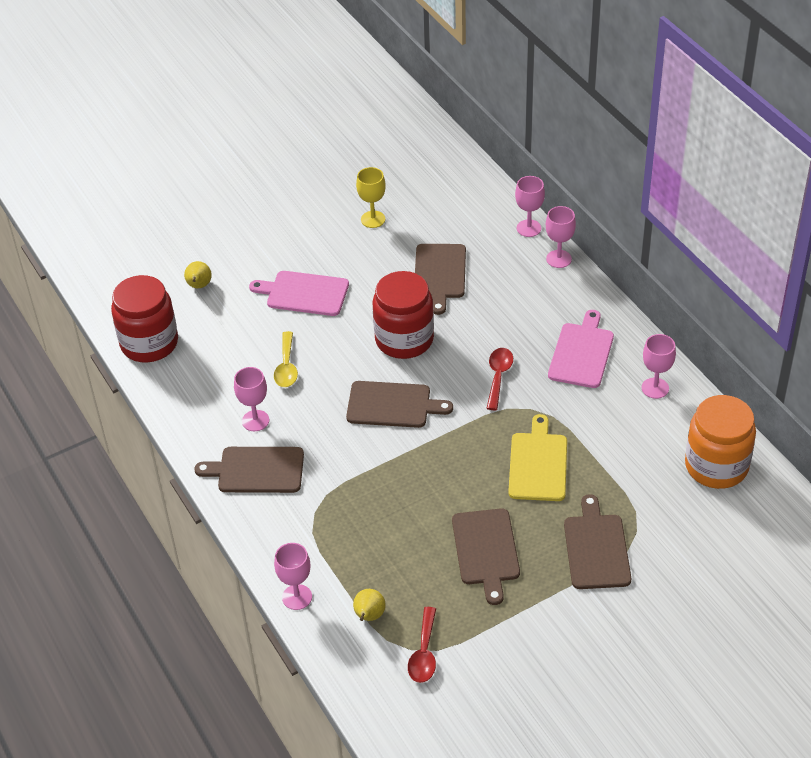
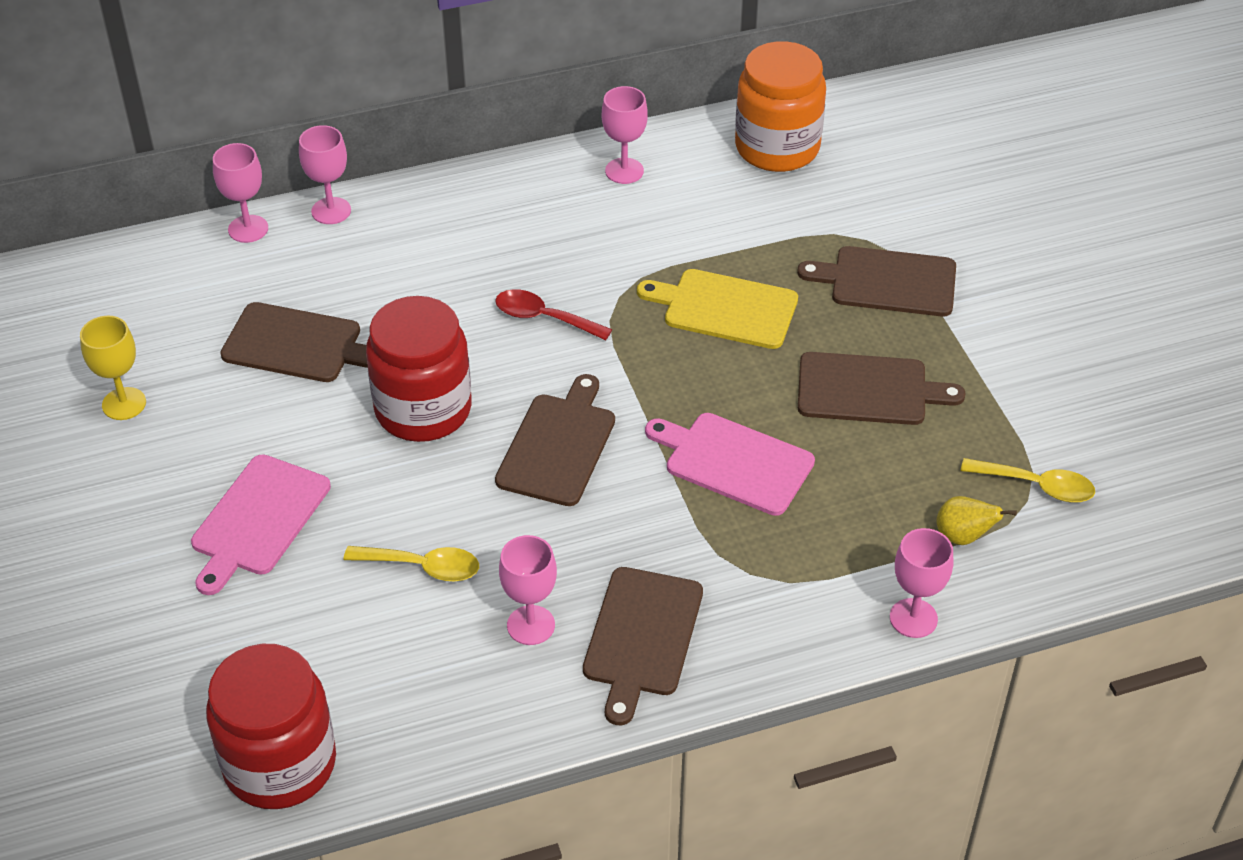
camera: 80 degrees left, 0 degrees up
(199, 286) = (164, 669): yellow pear -> none
(424, 653) = (1036, 486): red spoon -> yellow spoon
(581, 353) = (531, 225): pink cutting board -> pink cutting board (734, 462)

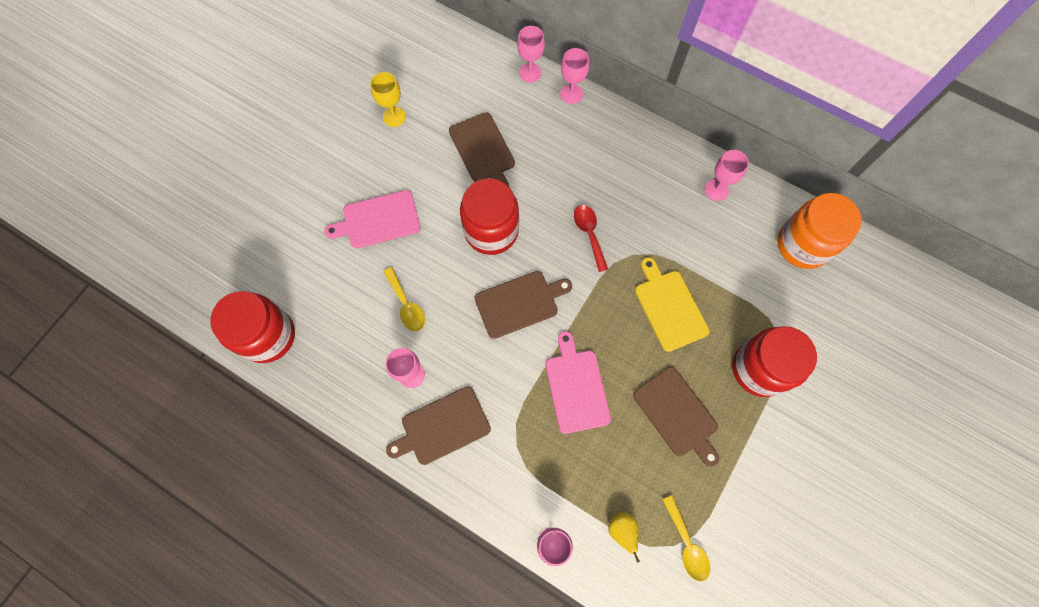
camera: 50 degrees right, 25 degrees up
(887, 281) = (759, 368): brown cutting board -> red jar

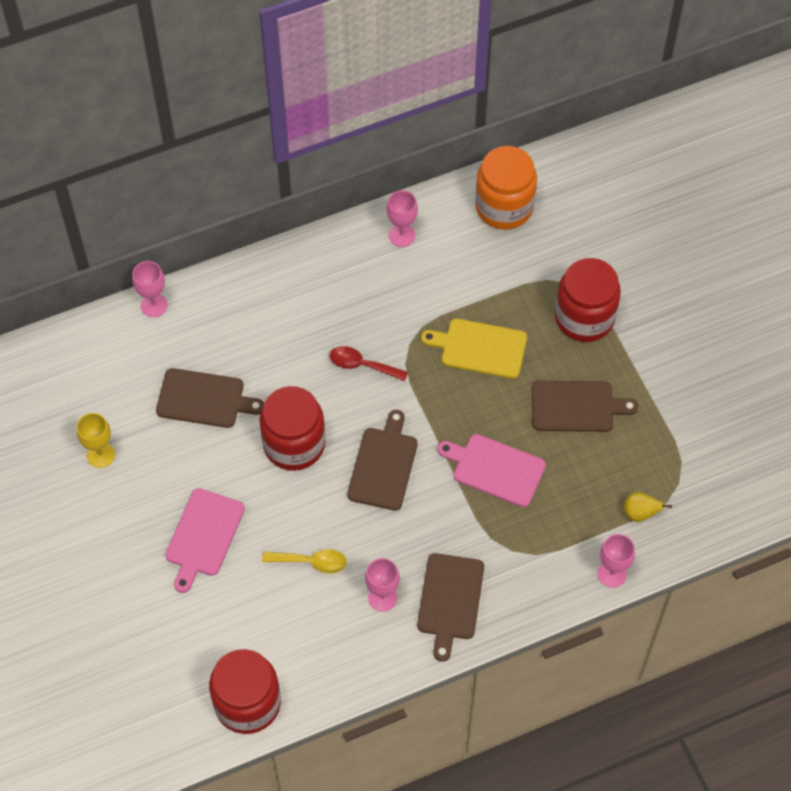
camera: 55 degrees left, 10 degrees down
(571, 94) = (207, 285): pink goblet -> none
(686, 543) = (684, 472): yellow spoon -> none

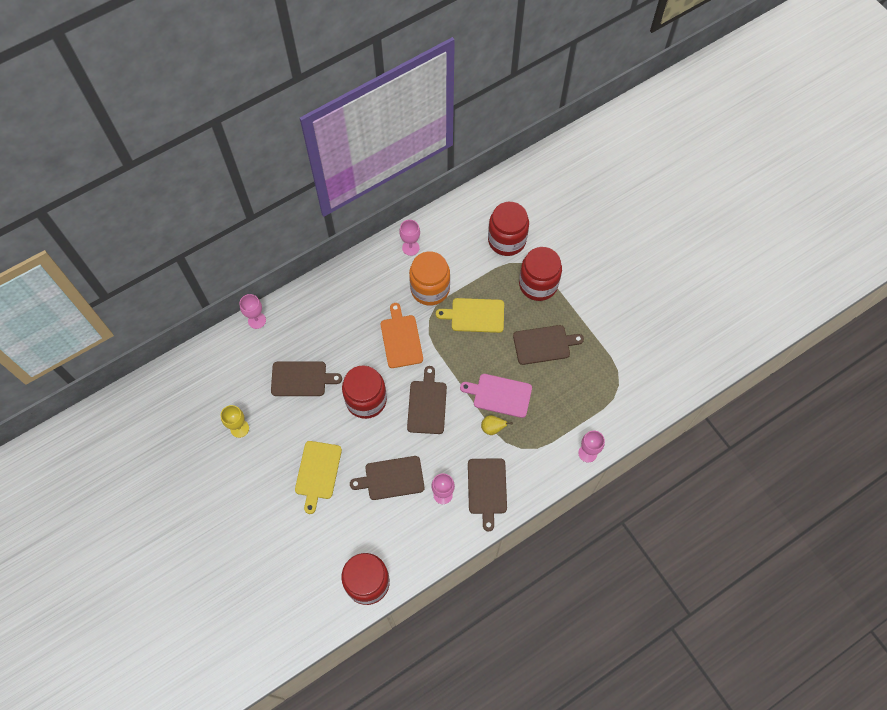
camera: 10 degrees left, 5 degrees up
(203, 536) = (318, 472): pink cutting board -> yellow cutting board
(311, 562) = (391, 478): yellow spoon -> brown cutting board
(362, 365) = (401, 339): red spoon -> orange cutting board
(504, 207) = (473, 218): orange jar -> orange jar (430, 289)
(549, 246) = (507, 240): none -> red jar
(640, 513) = (598, 409): yellow pear -> yellow pear (492, 428)

